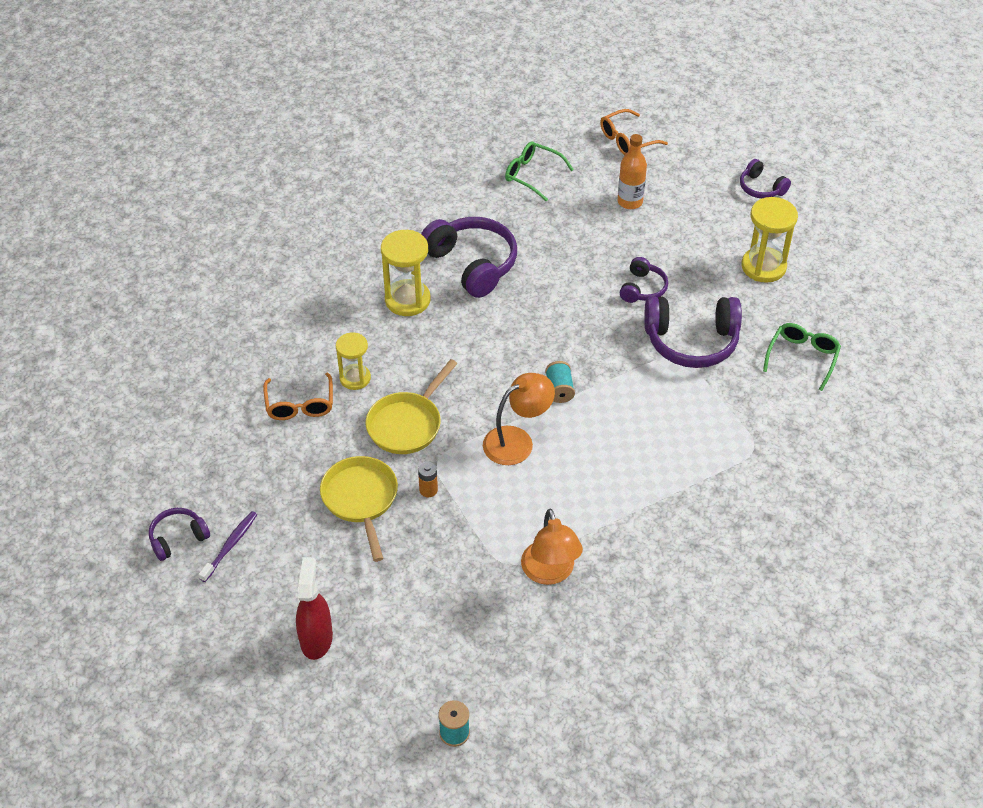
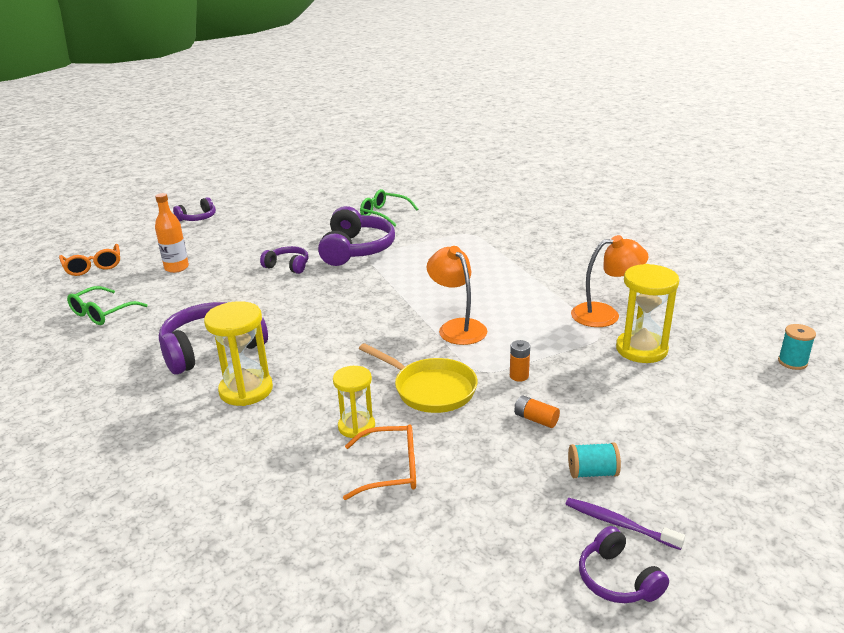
camera: 85 degrees left, 20 degrees down
(316, 639) = (728, 447): red spray bottle -> none
(361, 500) = (536, 419): yellow pan -> orange battery
(559, 390) = (398, 306): turquoise spool -> turquoise spool (592, 472)
(763, 267) = (285, 221): yellow hourglass -> yellow hourglass (641, 349)

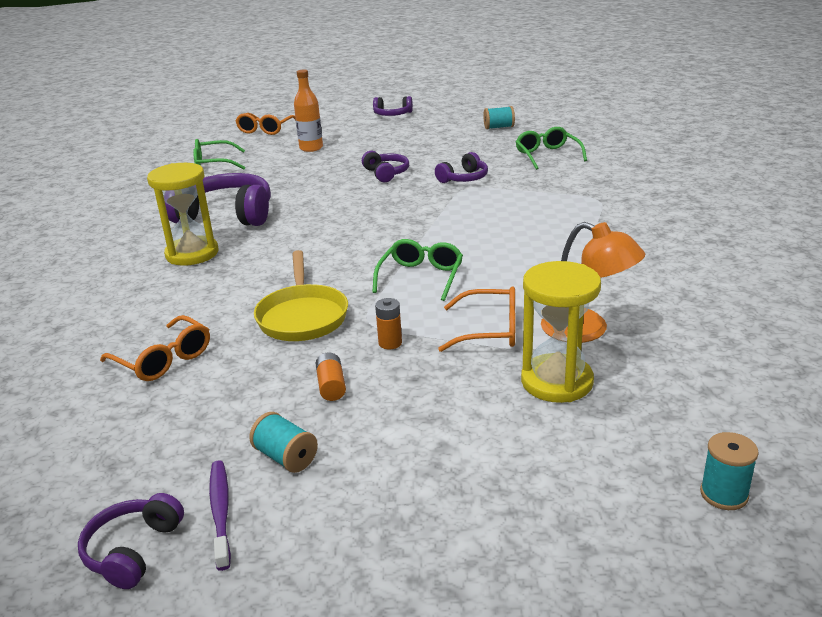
camera: 45 degrees right, 0 degrees up
(309, 203) = (499, 127): none -> turquoise spool
(356, 250) = (464, 178): purple headphones -> purple headphones, size x0.53
(356, 426) = (203, 316): yellow hourglass -> none
(457, 327) = (421, 277): orange lamp -> green glasses
(558, 339) = (490, 330): none -> orange glasses

